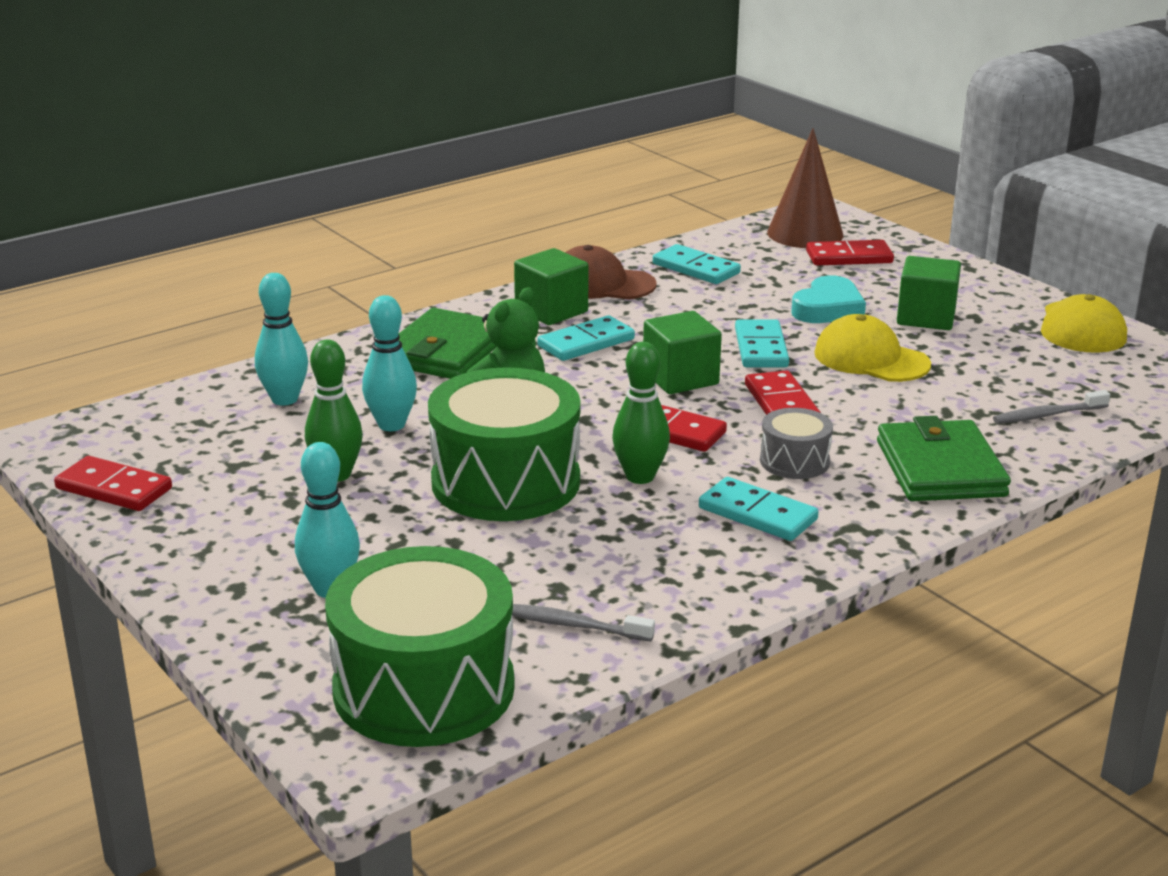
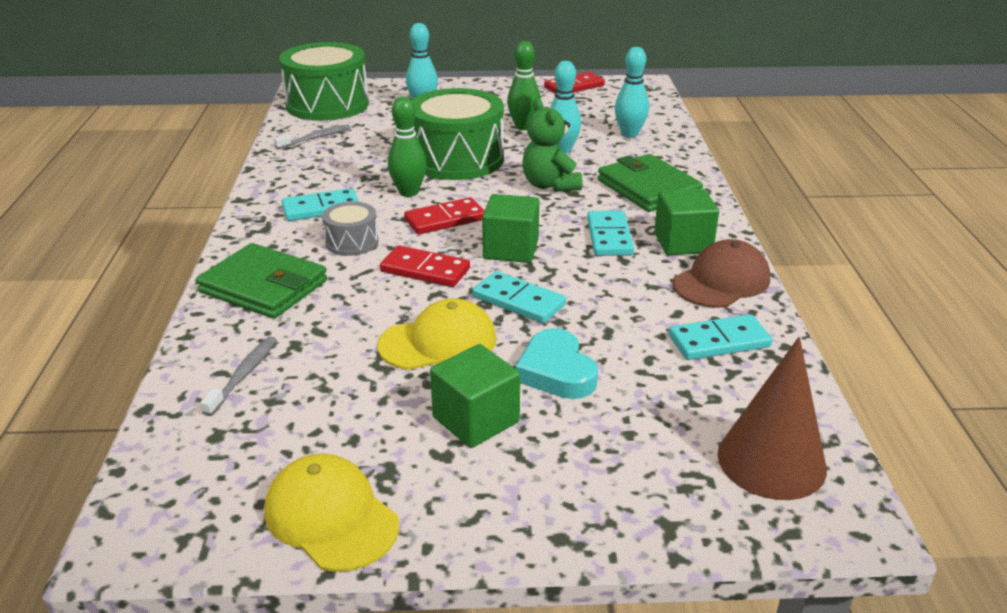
camera: 125 degrees right, 5 degrees up
(849, 257) = (671, 455): red domino -> none

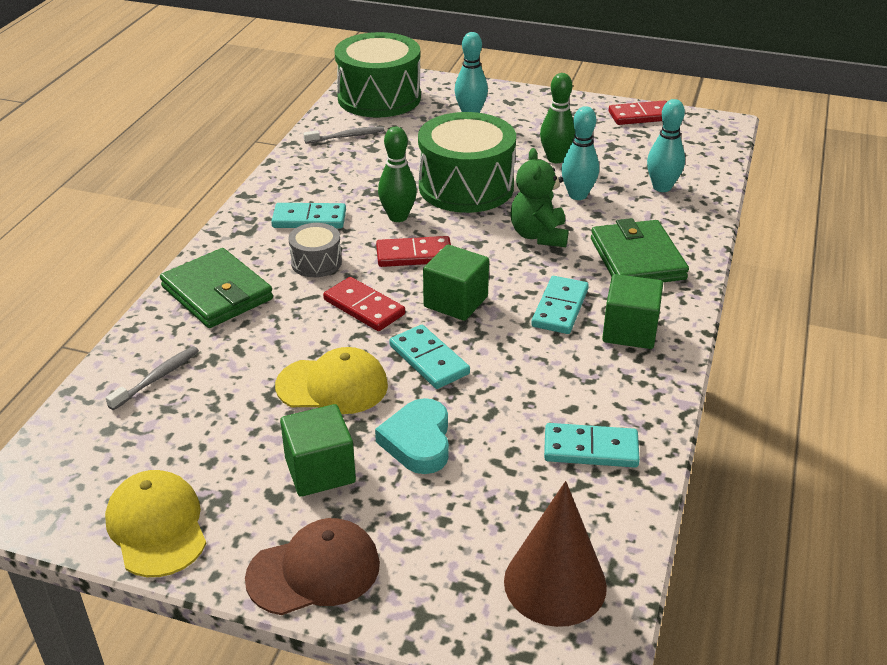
camera: 20 degrees right, 5 degrees up
(721, 281) = (639, 384): brown cap -> brown cap (314, 571)

